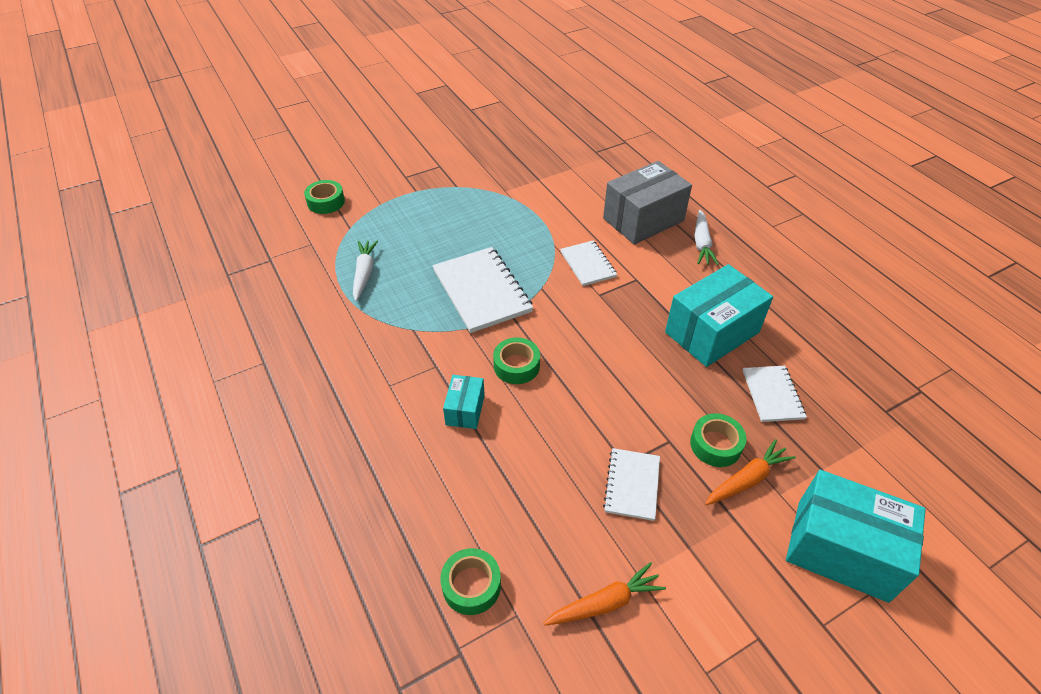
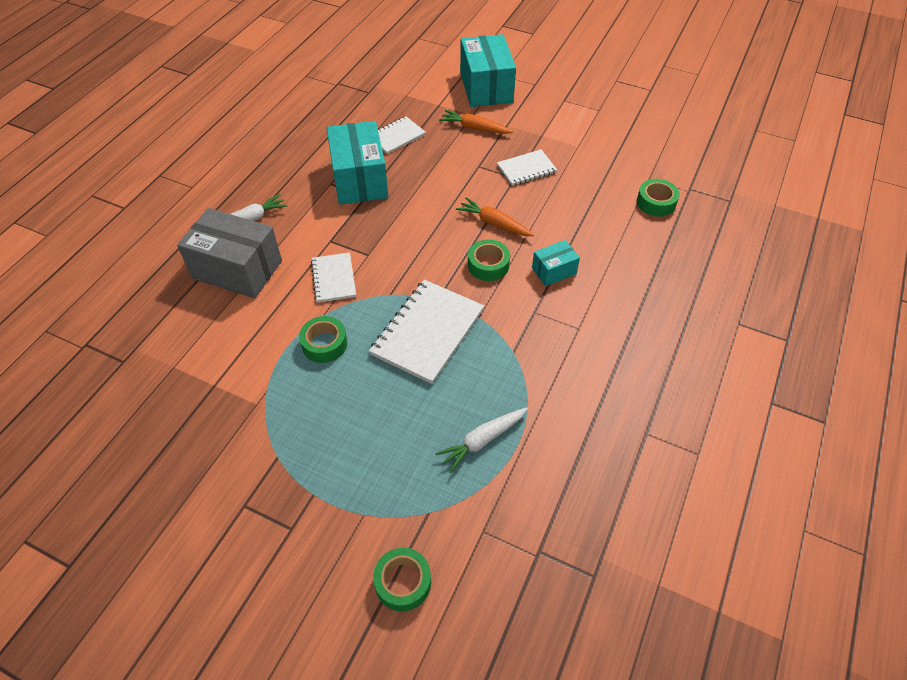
camera: 125 degrees left, 5 degrees up
(588, 264) = (334, 278): white notebook -> white notebook turned 45 degrees counterclockwise
(604, 603) = (606, 152): orange carrot -> orange carrot (494, 223)
(711, 332) = (359, 179): turquoise box -> turquoise box turned 60 degrees clockwise
(715, 445) = (462, 147): green tape -> green tape (324, 344)

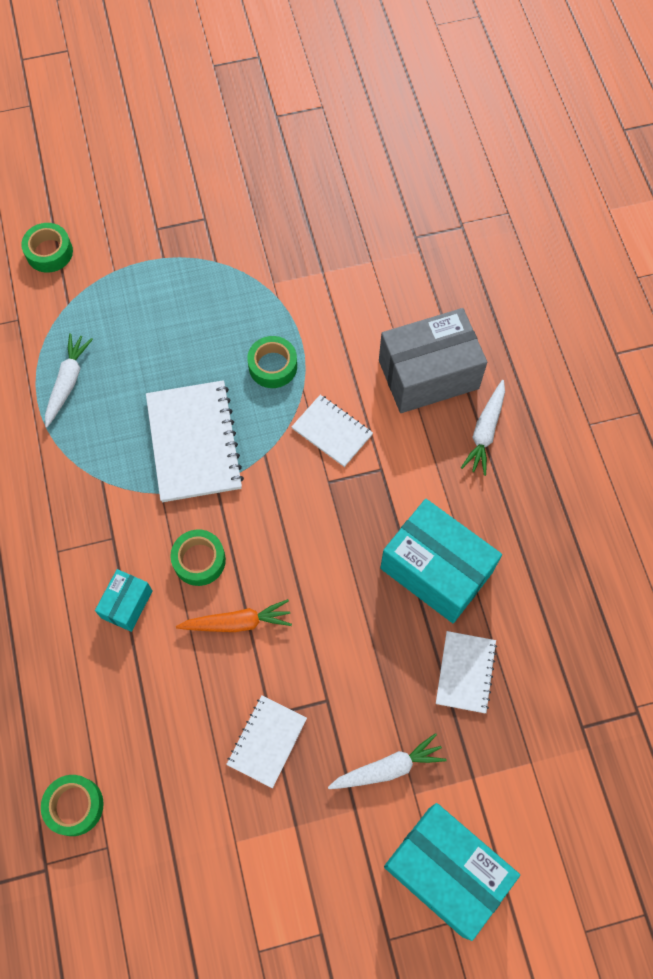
camera: 140 degrees right, 15 degrees up
(475, 128) = (388, 768): orange carrot -> white carrot

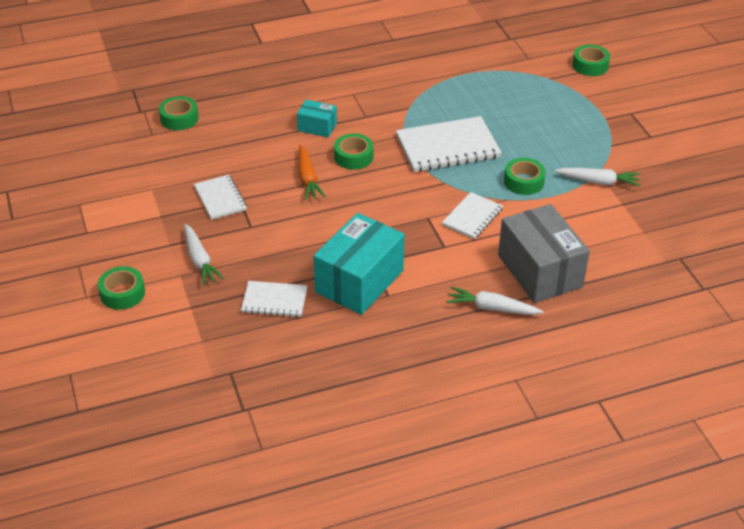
camera: 85 degrees right, 25 degrees down
(68, 382) = (483, 85): white carrot -> white carrot (598, 181)
(267, 741) = (220, 198): white notebook -> white notebook turned 45 degrees clockwise
(445, 871) = (122, 293): turquoise box -> green tape

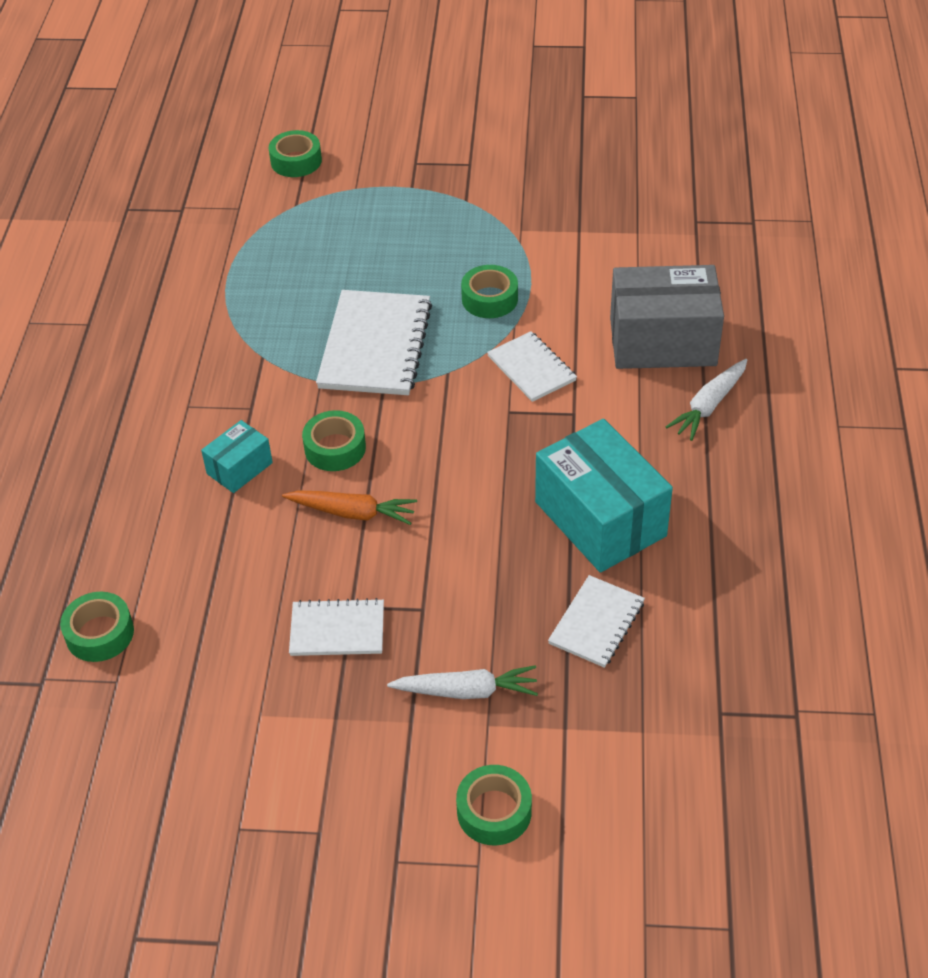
camera: 65 degrees left, 5 degrees up
(598, 181) = (527, 236): white carrot -> none

